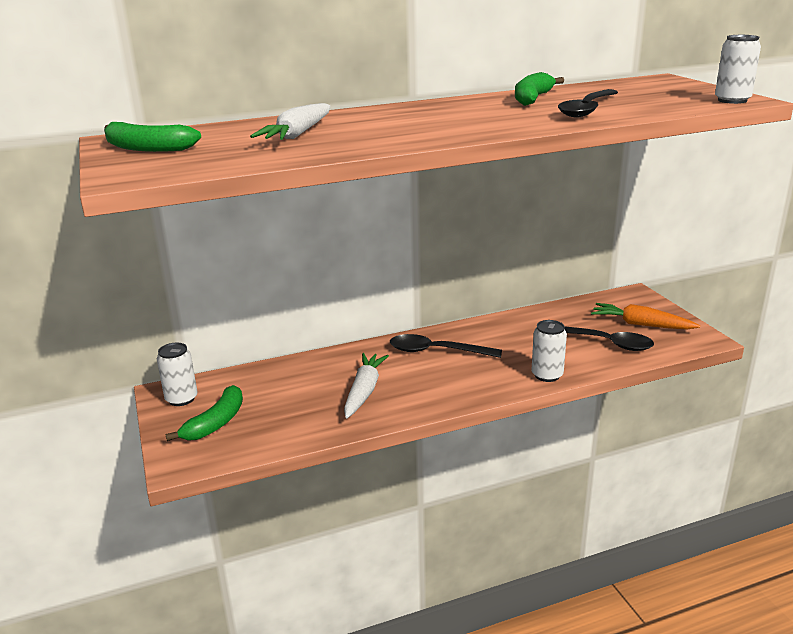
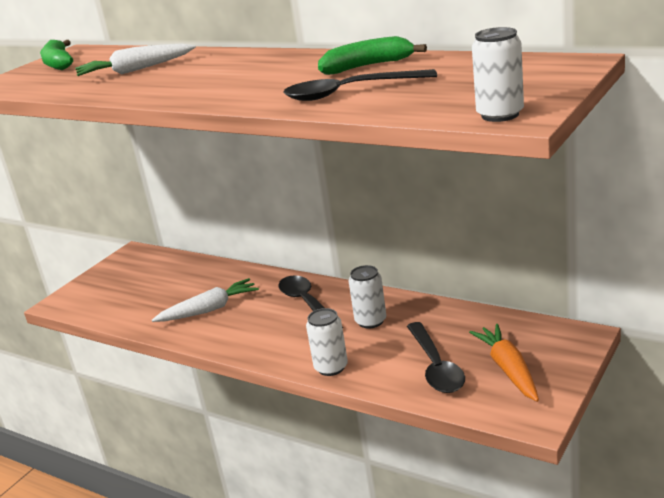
camera: 55 degrees right, 0 degrees up
(181, 399) = (130, 261): white can -> white can (370, 321)
(216, 423) = (113, 287): green banana -> none

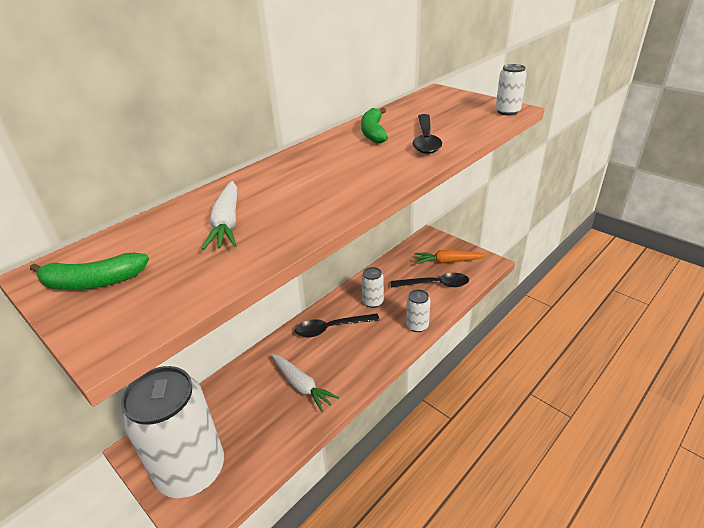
camera: 80 degrees left, 10 degrees up
(108, 284) = (191, 470): none -> white can
(209, 310) = (301, 386): white carrot -> white carrot turned 150 degrees clockwise

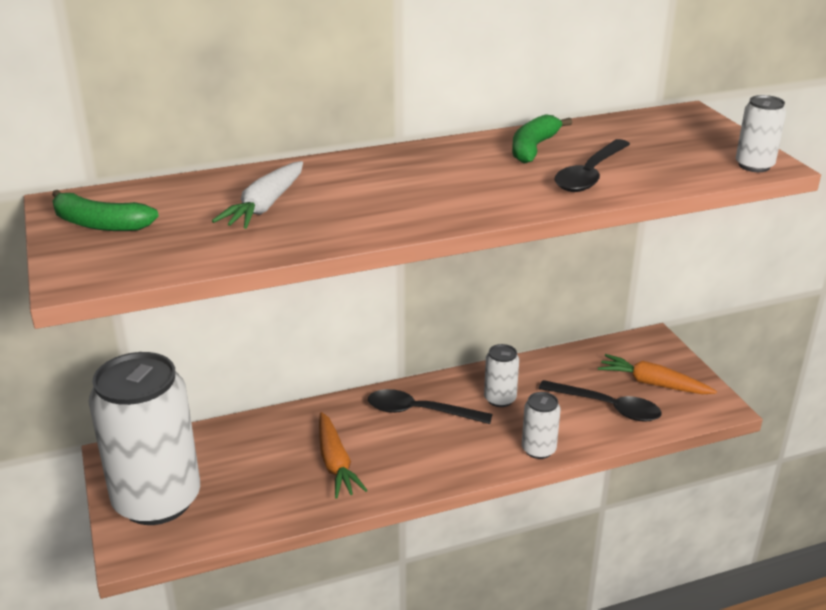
camera: 25 degrees right, 5 degrees down
(301, 386) = (335, 463): white carrot -> orange carrot

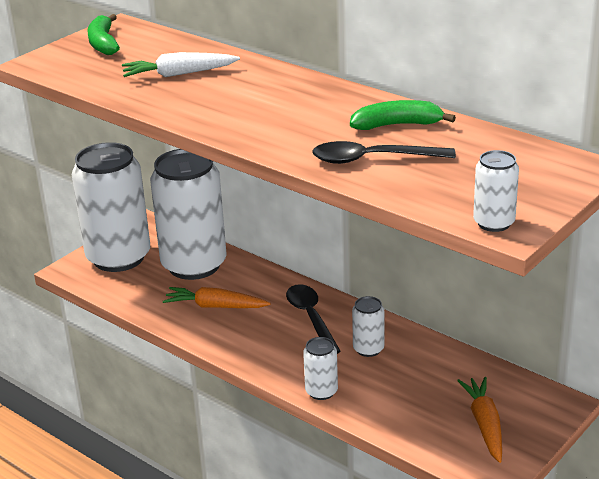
camera: 60 degrees right, 0 degrees up
(243, 450) = (194, 265): none -> white can
(335, 463) = (215, 306): orange carrot -> orange carrot turned 60 degrees clockwise
(607, 407) = (418, 409): black spoon -> none

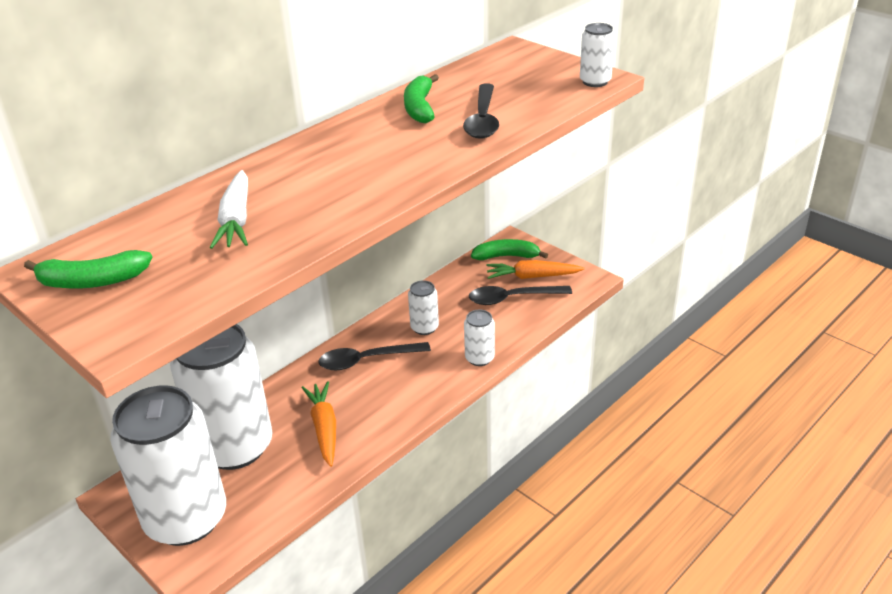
camera: 85 degrees left, 5 degrees up
(215, 306) = (324, 428): orange carrot -> orange carrot turned 150 degrees clockwise
(435, 410) = (512, 298): none -> black spoon
(524, 400) = (506, 256): none -> green banana

